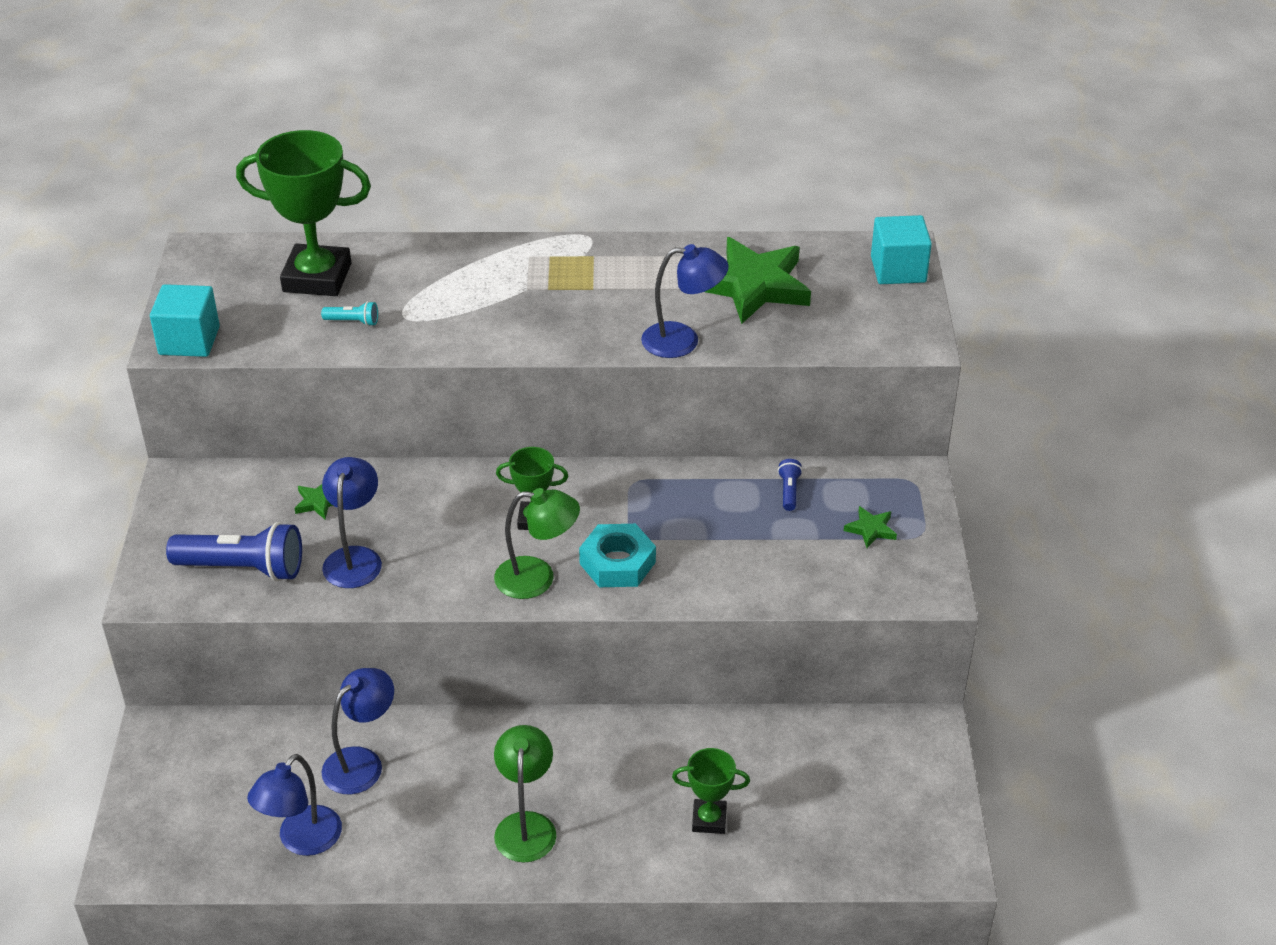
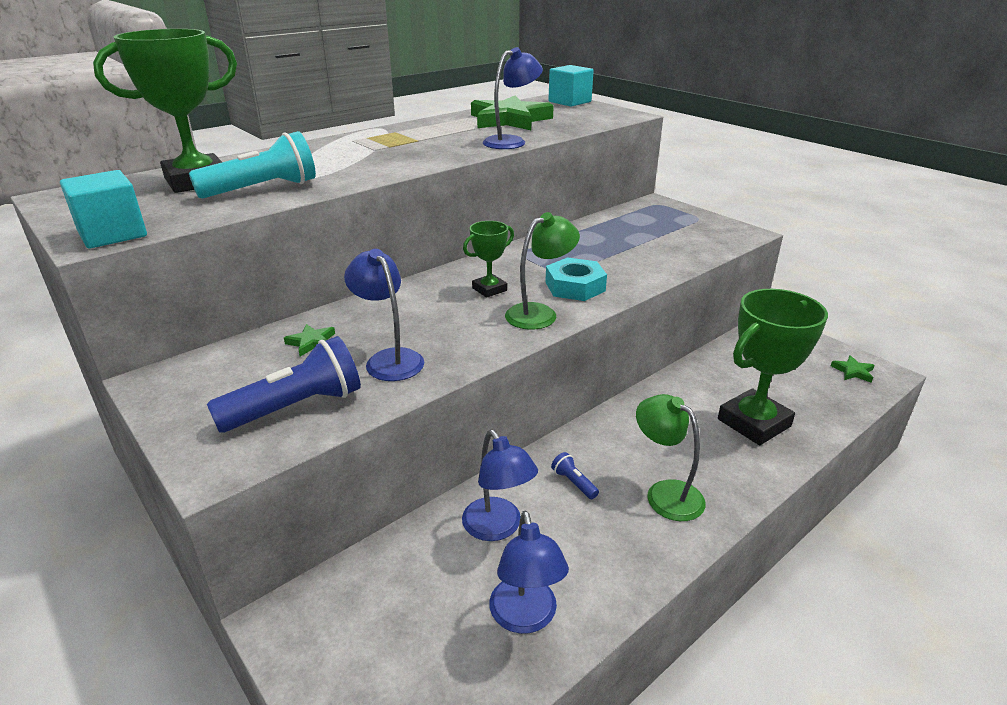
camera: 40 degrees left, 10 degrees down
(353, 322) = (263, 189): turquoise flashlight -> turquoise flashlight, size x2.25
(362, 762) = (498, 528): blue lamp -> blue lamp turned 150 degrees clockwise
(709, 819) = (753, 423): green trophy -> green trophy, size x1.95
(789, 491) = (609, 227): blue flashlight -> blue flashlight (574, 483)
(871, 529) = (674, 224): green star -> green star (853, 371)

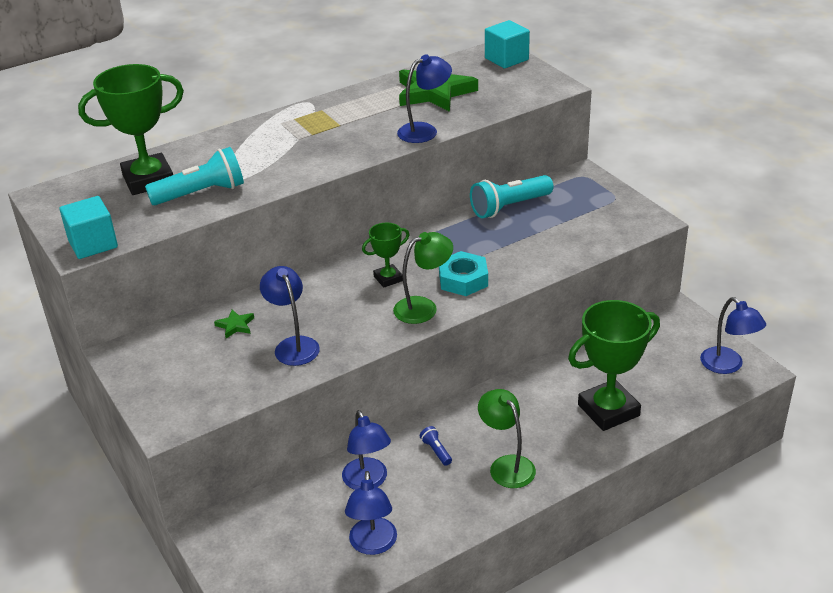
camera: 10 degrees right, 5 degrees up
(296, 407) = (221, 383): blue flashlight -> none
(597, 228) = (509, 207): none -> turquoise flashlight
(853, 371) = (727, 366): green star -> blue lamp

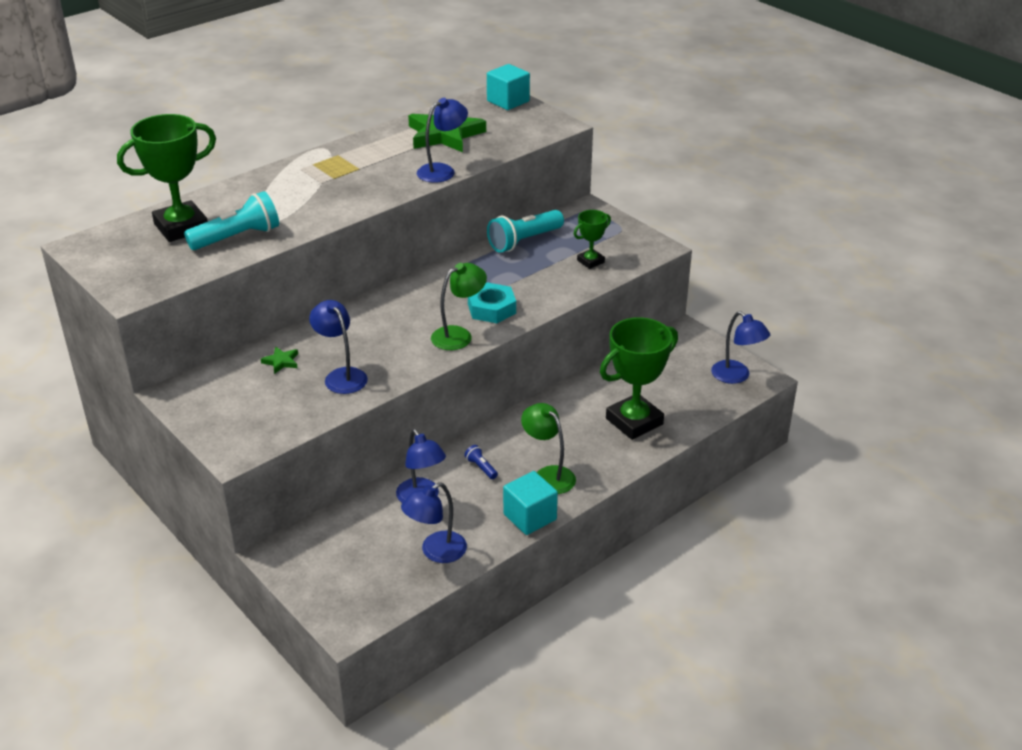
camera: 10 degrees left, 0 degrees up
(93, 244) = (141, 288): turquoise cube -> turquoise cube (530, 517)
(373, 545) = (436, 552): blue lamp -> blue lamp turned 60 degrees clockwise
(388, 278) = (420, 311): green trophy -> green trophy (590, 261)

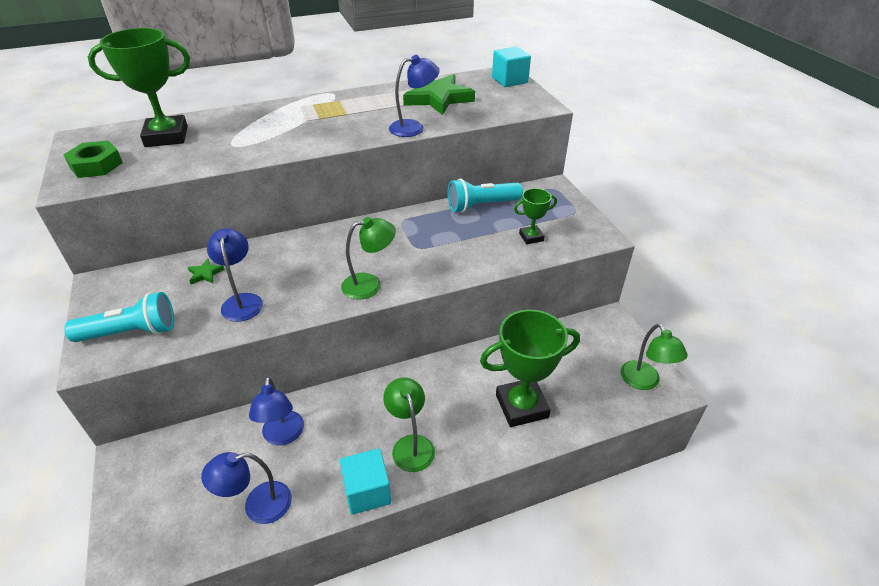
camera: 20 degrees right, 5 degrees up
(135, 269) = (96, 165): none -> green nut
(237, 237) = (199, 153): turquoise flashlight -> turquoise flashlight (131, 332)
(481, 467) = (354, 417): blue flashlight -> none
(491, 308) = (415, 264): turquoise nut -> none
(736, 376) = (644, 382): blue lamp -> green lamp

